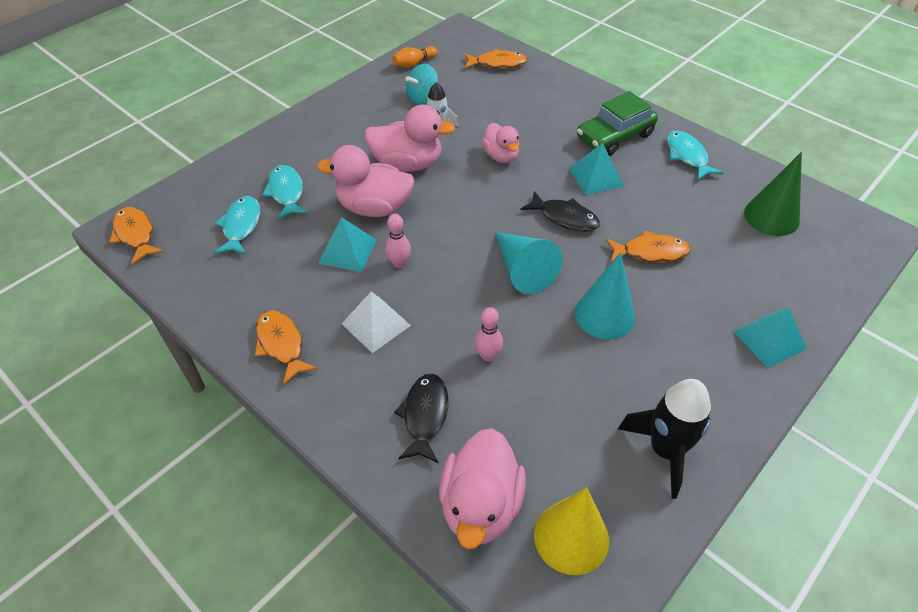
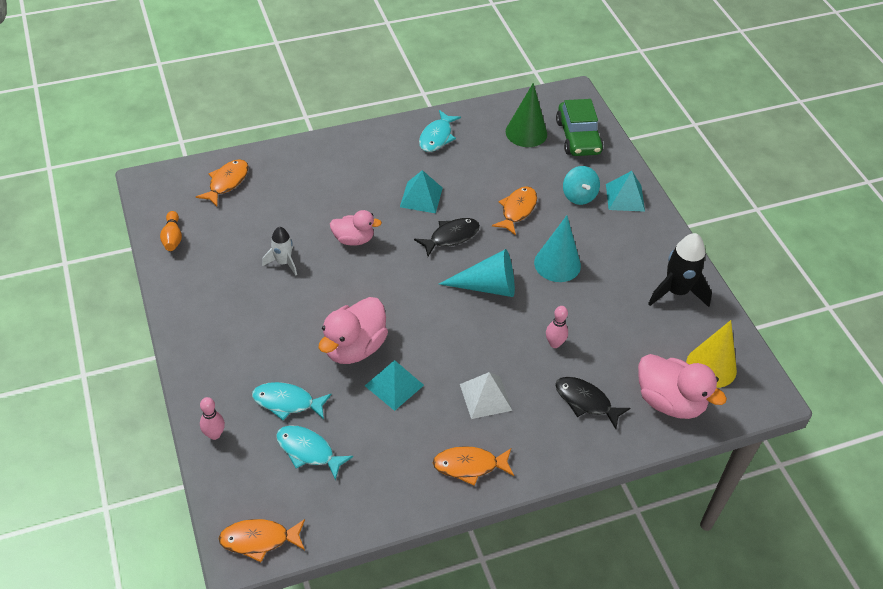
camera: 65 degrees left, 0 degrees up
(399, 263) = (431, 357): pink bowling pin -> pink bowling pin (214, 434)
(408, 164) = (316, 302): pink duck -> none
(422, 98) = (231, 254): turquoise spinning top -> turquoise spinning top (579, 196)
(615, 136) = (384, 162): green car -> green car (578, 137)
(687, 156) = (437, 137): turquoise fish -> turquoise fish turned 75 degrees counterclockwise

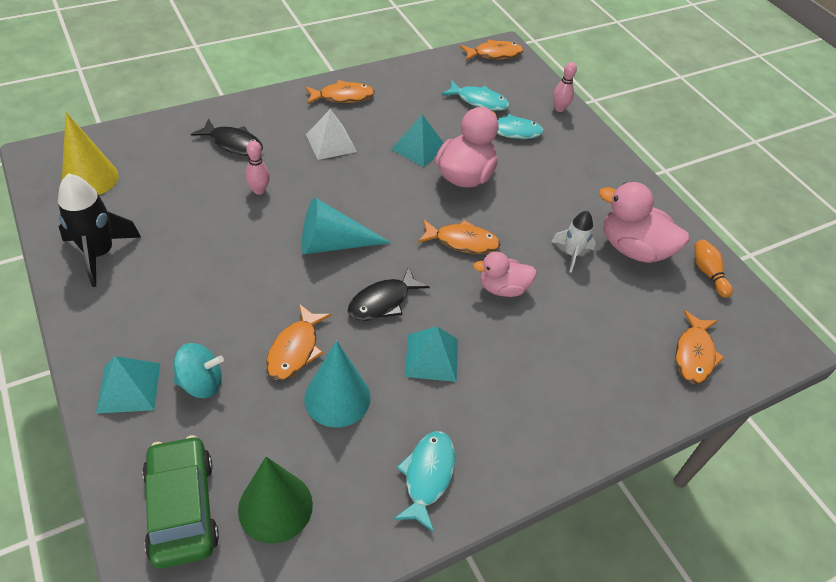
camera: 170 degrees right, 0 degrees up
(376, 280) = (462, 241): none -> orange fish
(557, 264) = (246, 277): turquoise cone -> turquoise cone (337, 398)
(579, 196) = (201, 383): turquoise spinning top -> turquoise spinning top turned 105 degrees clockwise
(669, 401) = (148, 147): pink duck -> pink duck (633, 249)

